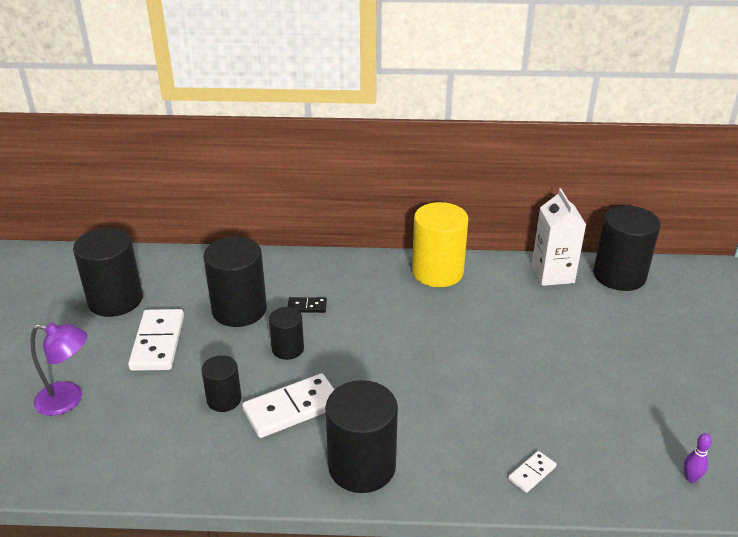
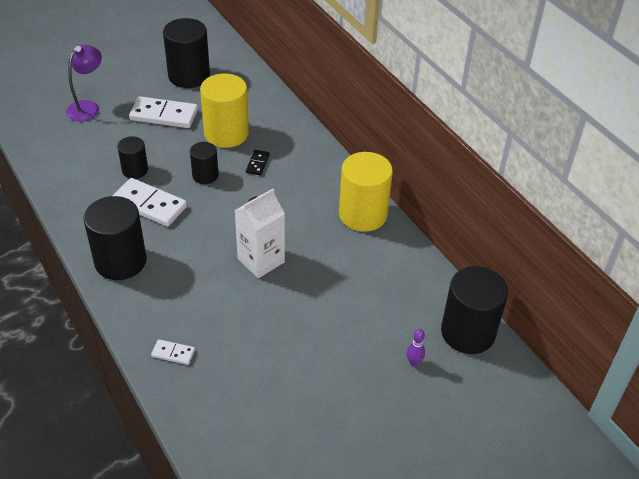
camera: 55 degrees right, 10 degrees up
(68, 399) = (88, 107): purple lamp -> purple lamp turned 120 degrees counterclockwise
(157, 342) = (164, 115): white domino -> white domino turned 45 degrees clockwise
(239, 309) = (226, 133): black cylinder -> yellow cylinder
(307, 306) = (257, 164): black domino -> black domino turned 45 degrees clockwise
(552, 274) = (426, 286): white carton -> white carton (261, 260)
(691, 478) = (232, 454): purple bowling pin -> purple bowling pin (414, 362)

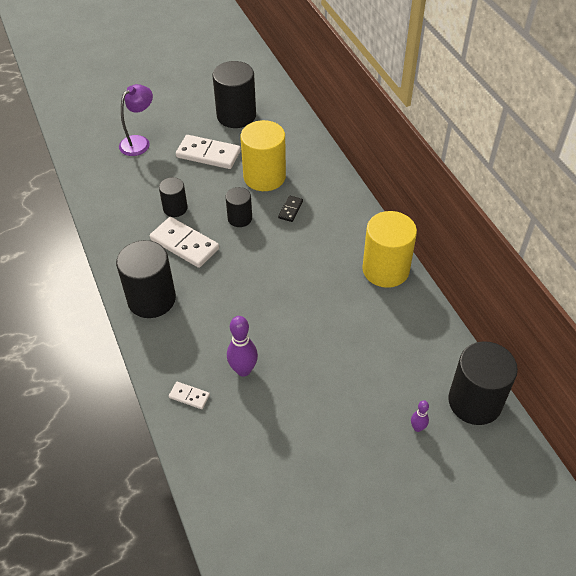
camera: 10 degrees right, 5 degrees up
(227, 323) = (243, 370): none -> purple bowling pin
(261, 260) = (282, 309): white carton -> none

